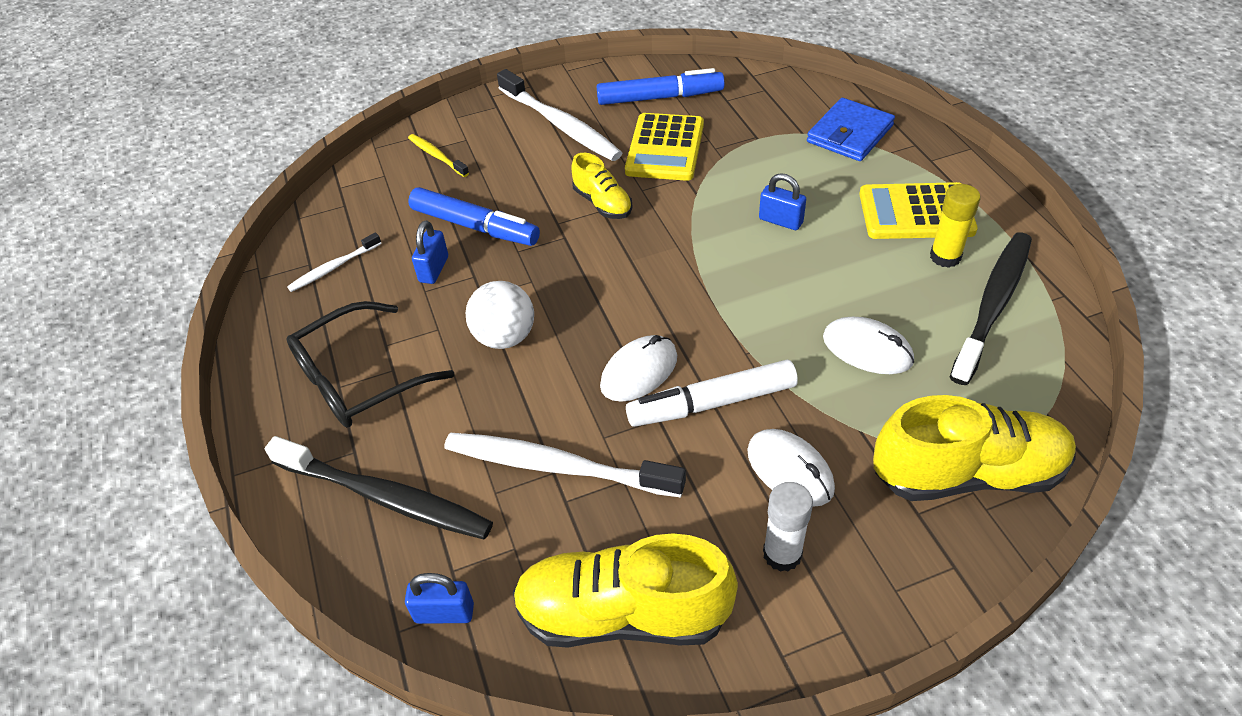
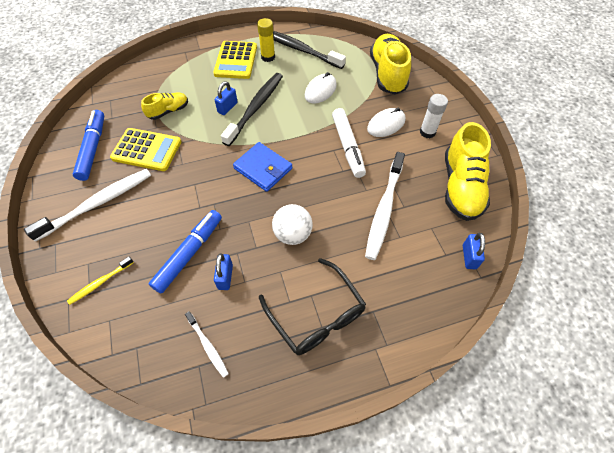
camera: 90 degrees left, 10 degrees up
(385, 497) = (404, 290): black toothbrush -> black toothbrush (255, 108)
(434, 269) = (225, 277): blue padlock -> blue padlock turned 75 degrees clockwise
(602, 203) = (188, 183): yellow shoe -> yellow shoe (168, 111)
(639, 371) = (325, 173): white mouse -> none
(850, 134) = (167, 72): blue wallet -> blue wallet (263, 168)

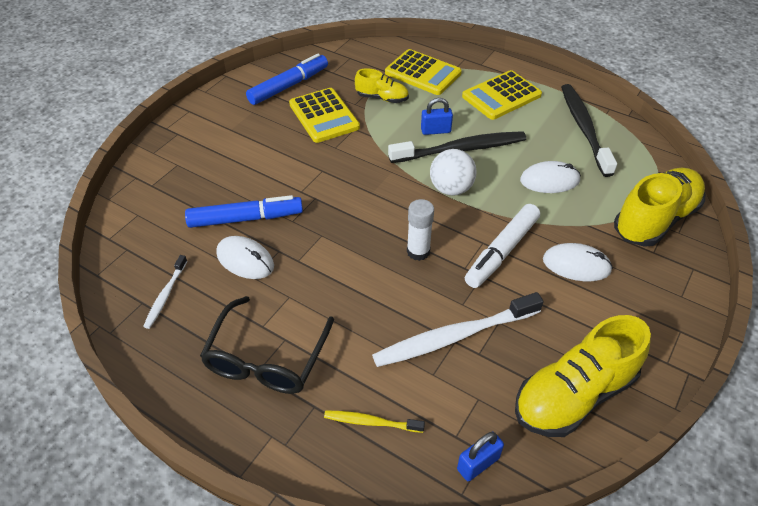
camera: 50 degrees right, 10 degrees down
(98, 203) = (238, 128): white toothbrush -> none
(100, 283) = (166, 184): yellow toothbrush -> yellow toothbrush (371, 422)
(172, 78) = (423, 73): none -> yellow calculator
(225, 277) = (245, 260): blue padlock -> white mouse
(263, 168) = (394, 204): blue wallet -> none
(268, 57) = (538, 113): yellow glue stick -> none
(292, 234) = (340, 278): white ball -> white ball (451, 189)
(427, 132) = (616, 311): white glue stick -> white glue stick (418, 251)

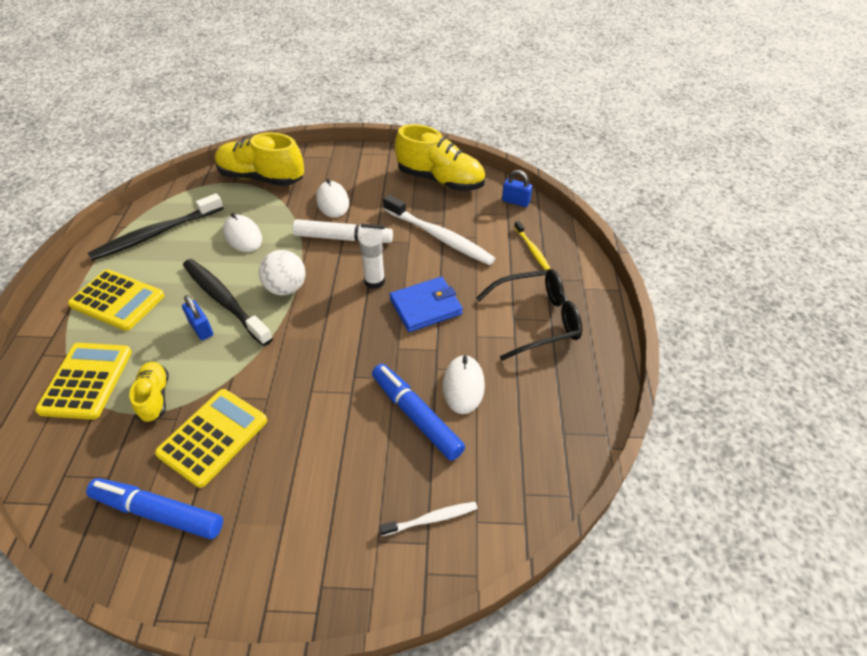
camera: 120 degrees left, 0 degrees up
(165, 295) = (543, 420): white toothbrush -> white toothbrush (431, 519)
(355, 275) = (425, 307): none -> blue wallet

